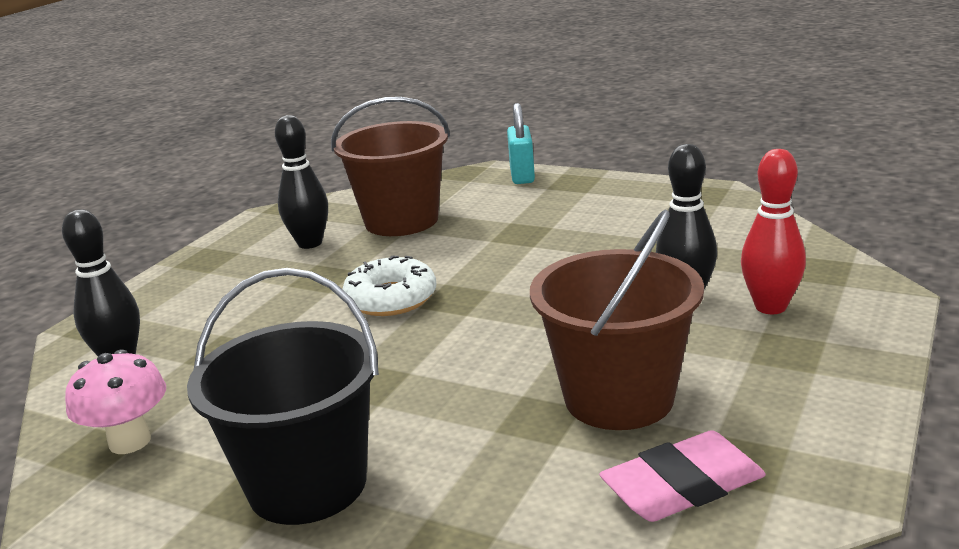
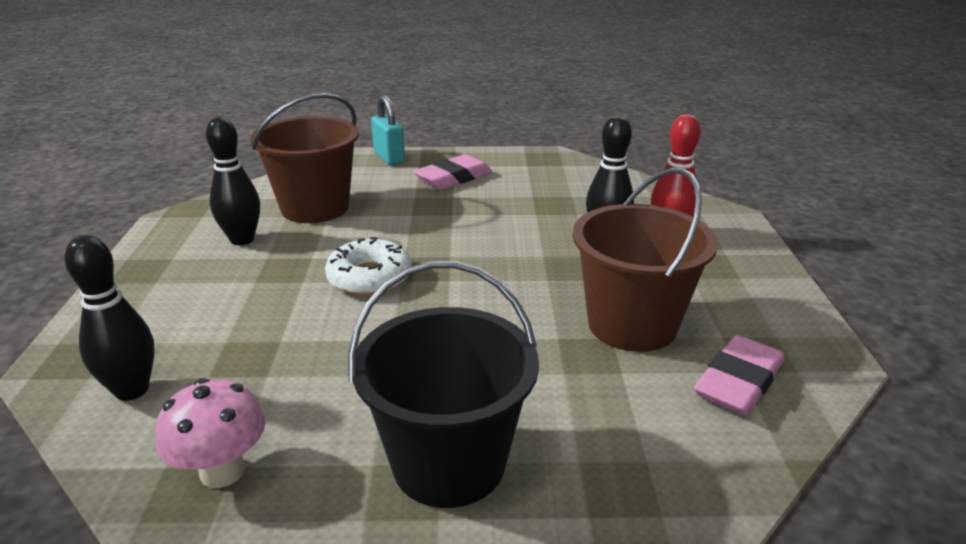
camera: 30 degrees left, 5 degrees up
(571, 206) = (453, 178): none -> pink eraser

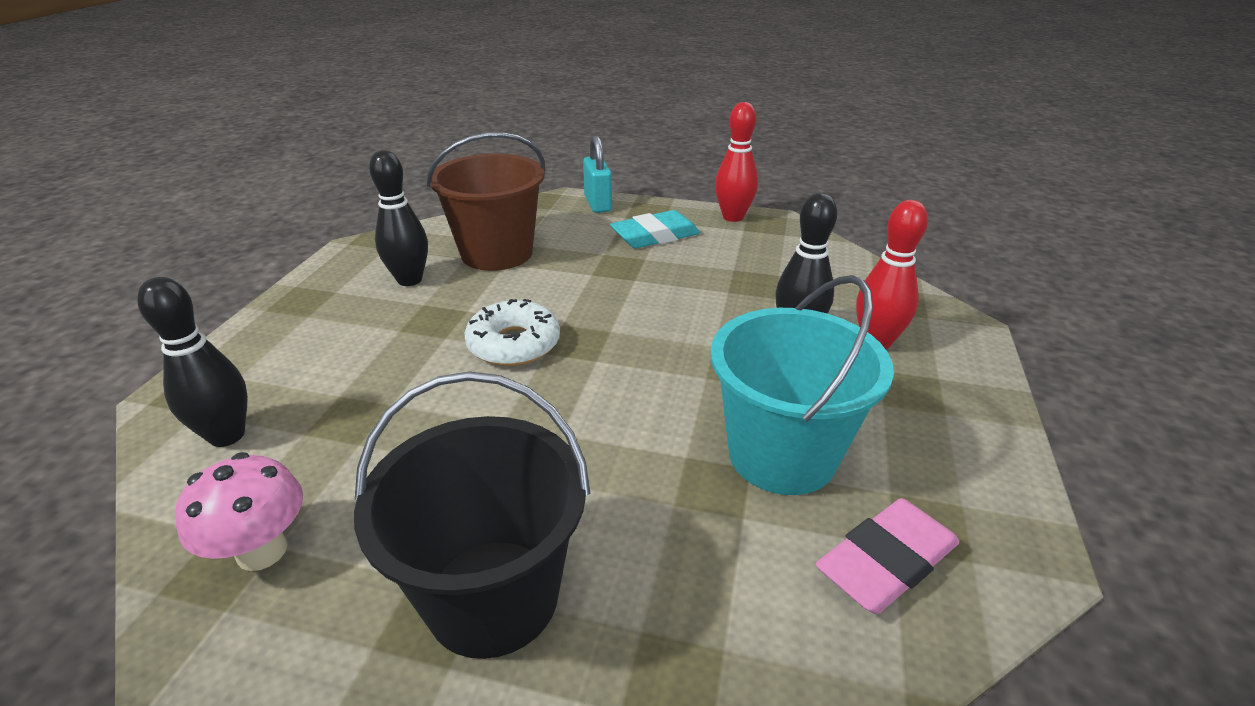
camera: 15 degrees right, 5 degrees up
(453, 178) = (655, 236): pink eraser -> turquoise eraser
(514, 156) = (733, 217): none -> red bowling pin
(632, 325) = (782, 455): brown bucket -> turquoise bucket

